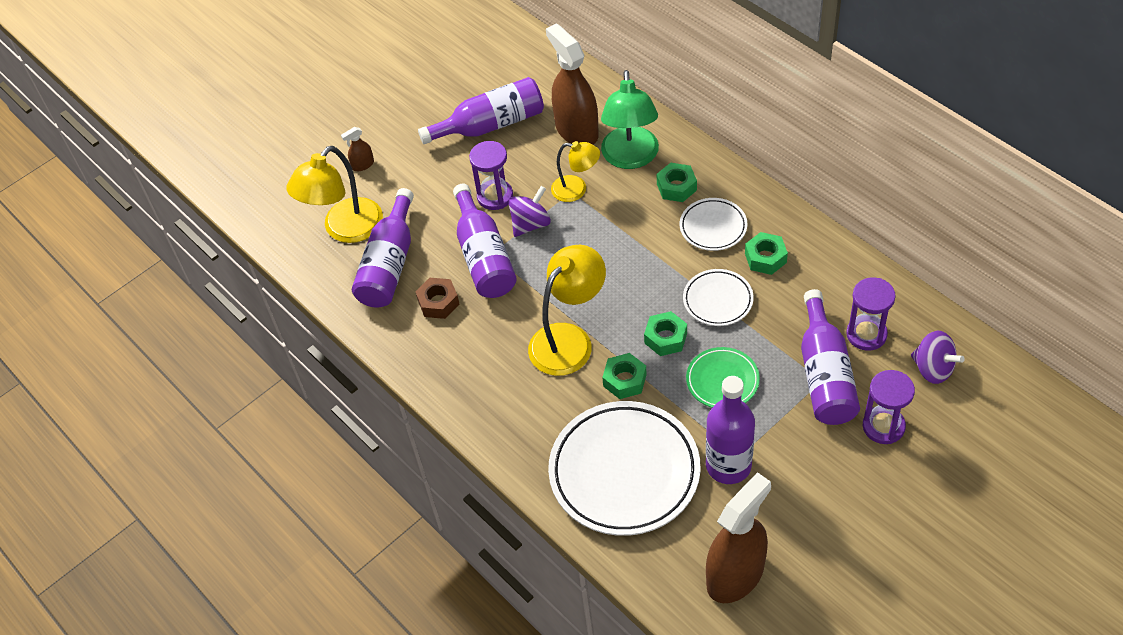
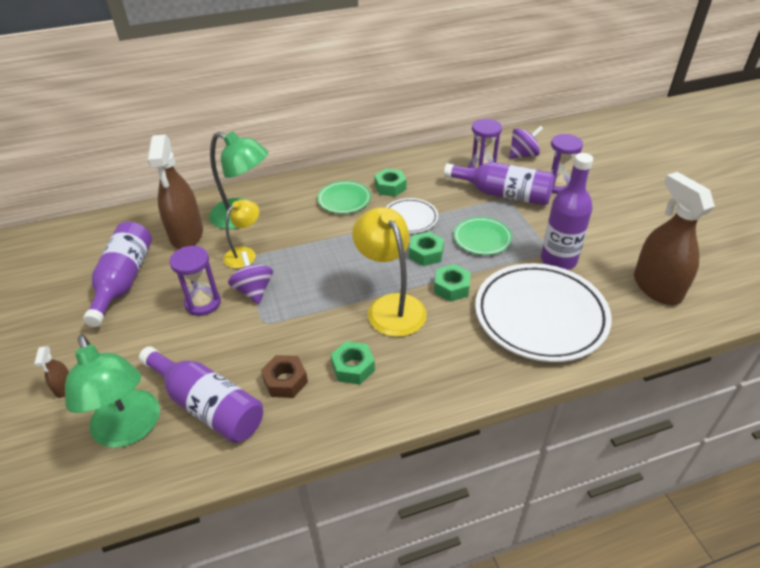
camera: 70 degrees left, 10 degrees down
(345, 229) = (129, 430): yellow lamp -> green lamp
(484, 256) = (261, 331): purple bottle -> none
(576, 130) = (186, 235): brown spray bottle -> brown spray bottle turned 90 degrees counterclockwise
(676, 187) = (293, 204): green nut -> green nut (353, 367)
(713, 227) = (344, 200): white plate -> green plate

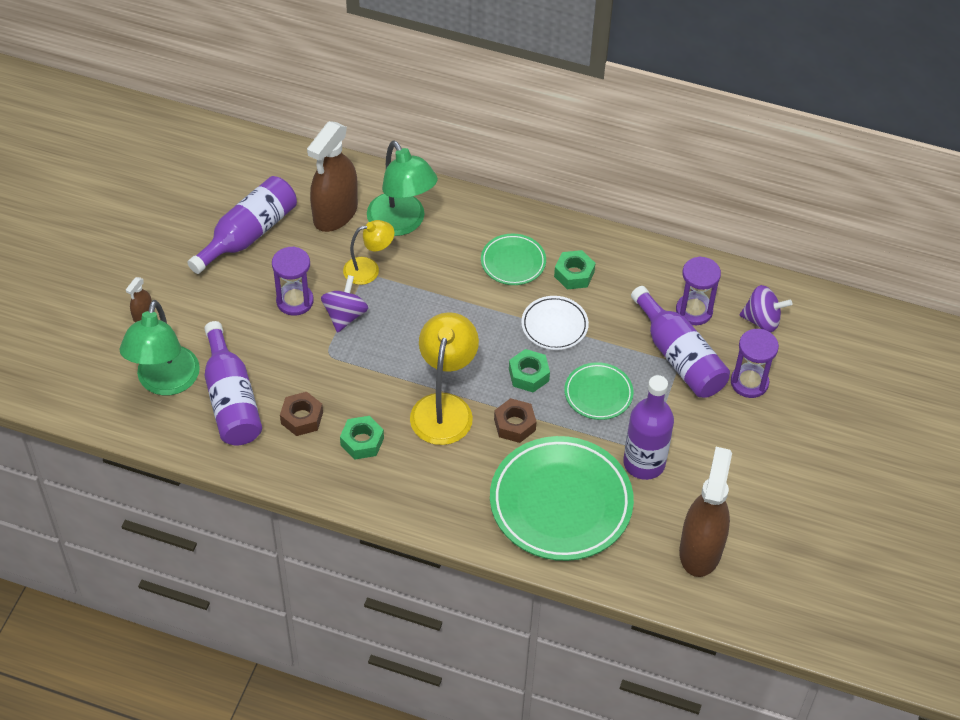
camera: 35 degrees right, 10 degrees up
(451, 287) = (514, 425): green nut -> brown nut
(540, 316) = (561, 503): white plate -> green plate

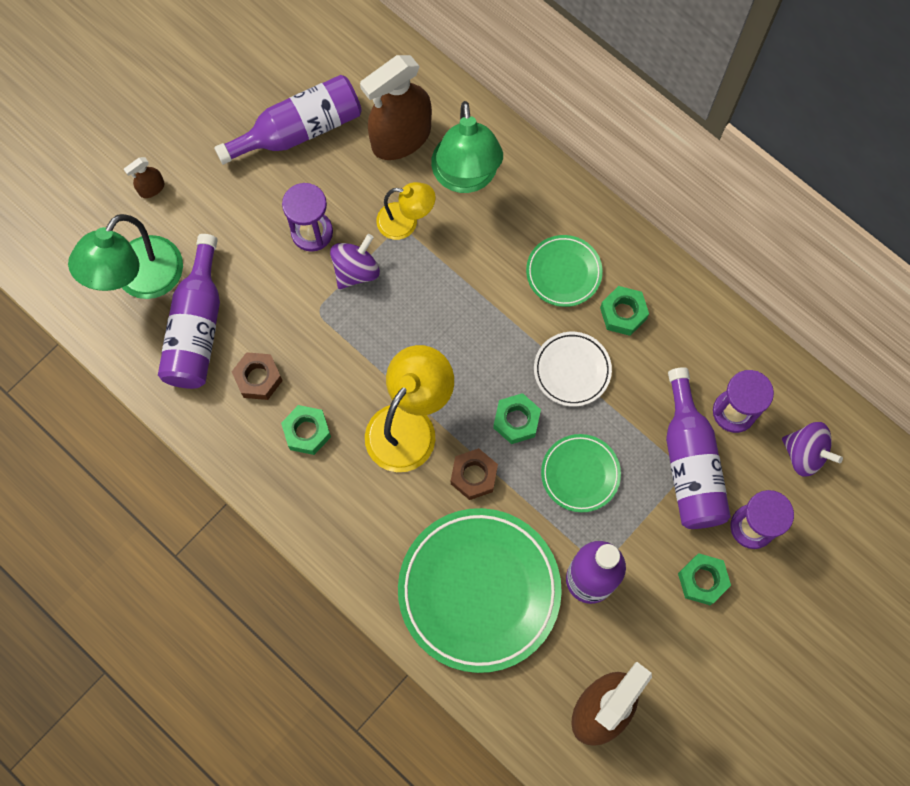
camera: 25 degrees right, 20 degrees up
(731, 432) = (702, 580): none -> green nut

